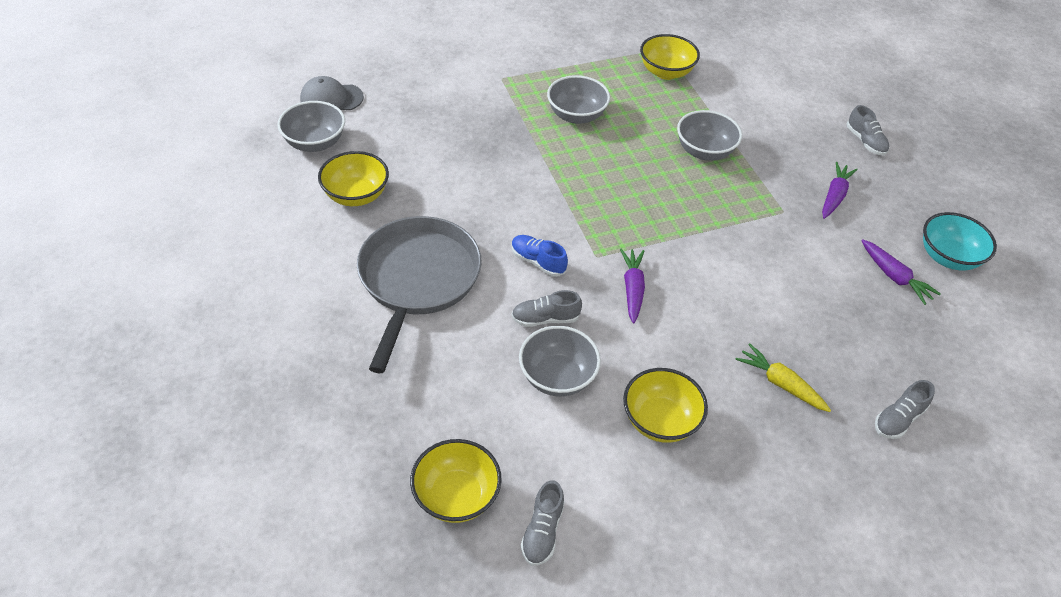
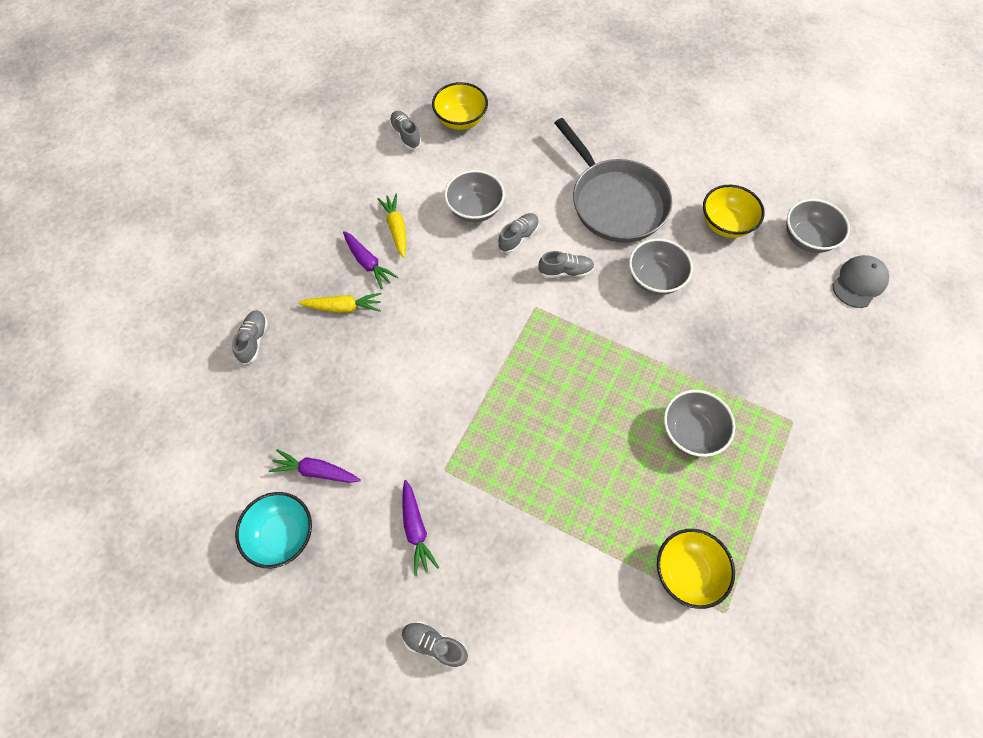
camera: 140 degrees right, 15 degrees up
(537, 261) = (565, 271): blue shoe -> grey shoe
(632, 289) = (489, 300): purple carrot -> purple carrot (368, 263)
(660, 421) = (396, 229): yellow bowl -> yellow carrot
(704, 151) = (558, 485): grey bowl -> grey bowl (655, 279)

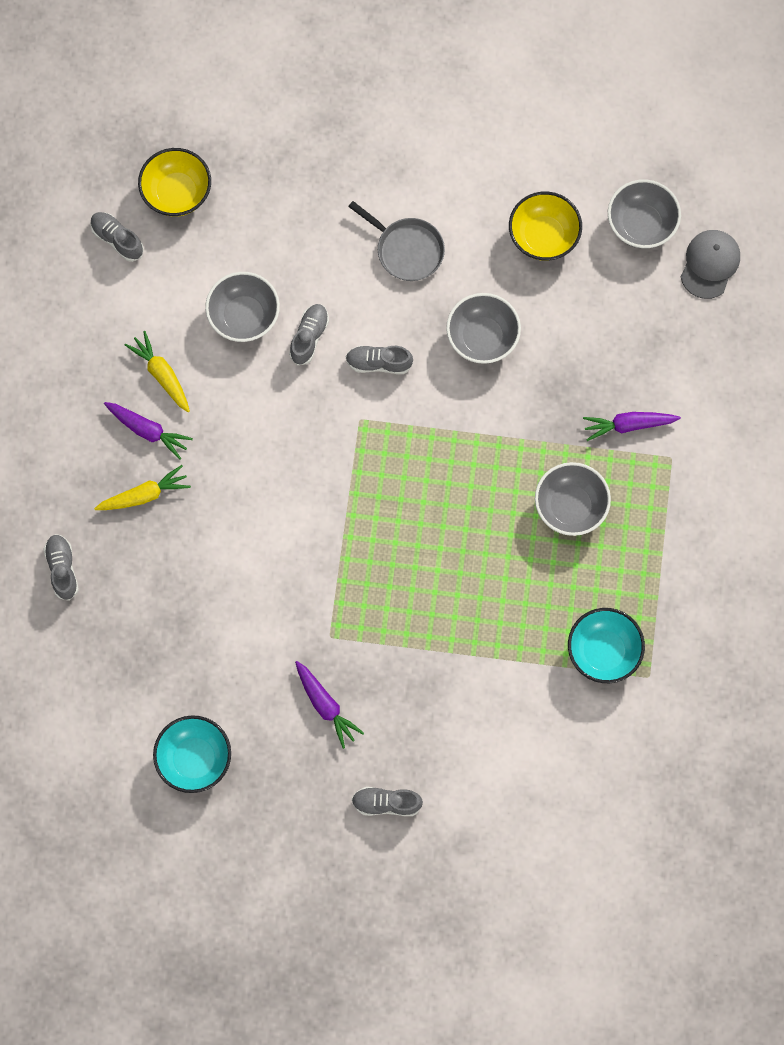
camera: 20 degrees left, 10 degrees up
(316, 471) = (199, 685): purple carrot -> purple carrot (629, 425)
(565, 271) = (378, 363): grey shoe -> grey shoe turned 150 degrees counterclockwise
(615, 202) = (407, 250): grey pan -> grey pan, size x0.55
(687, 572) = (603, 651): yellow bowl -> turquoise bowl

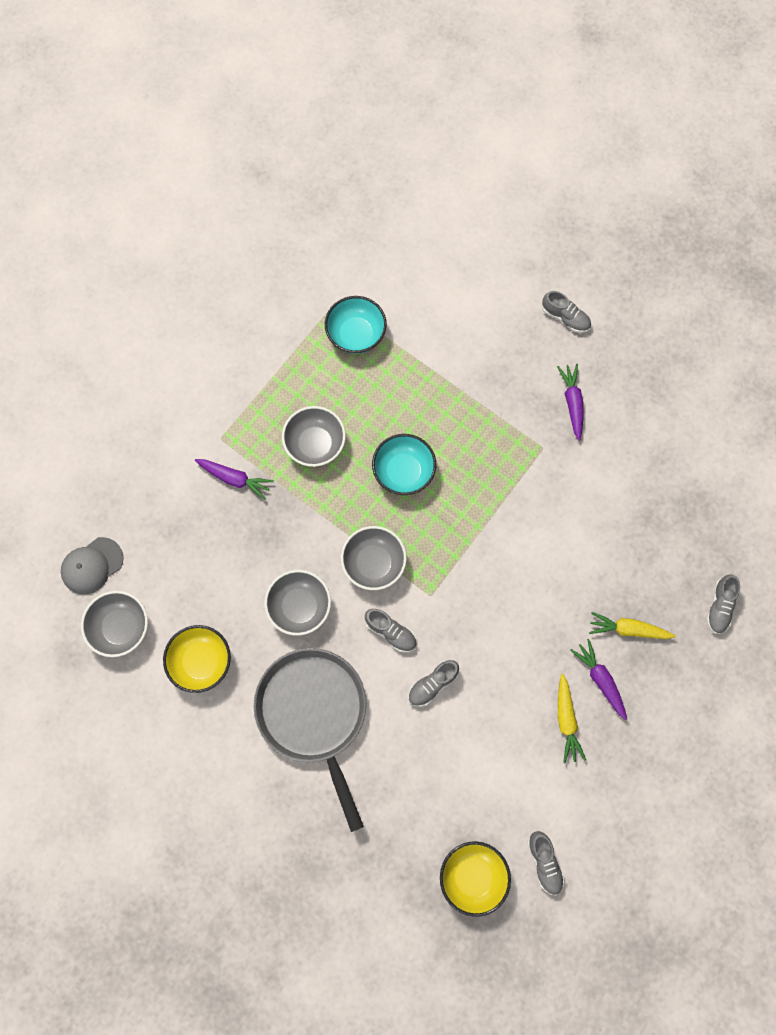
camera: 150 degrees left, 0 degrees up
(194, 759) = (685, 417): turquoise bowl -> turquoise bowl (403, 472)
(244, 316) = (475, 731): grey bowl -> grey bowl (374, 563)
(407, 250) = (314, 713): grey pan -> grey pan, size x1.81

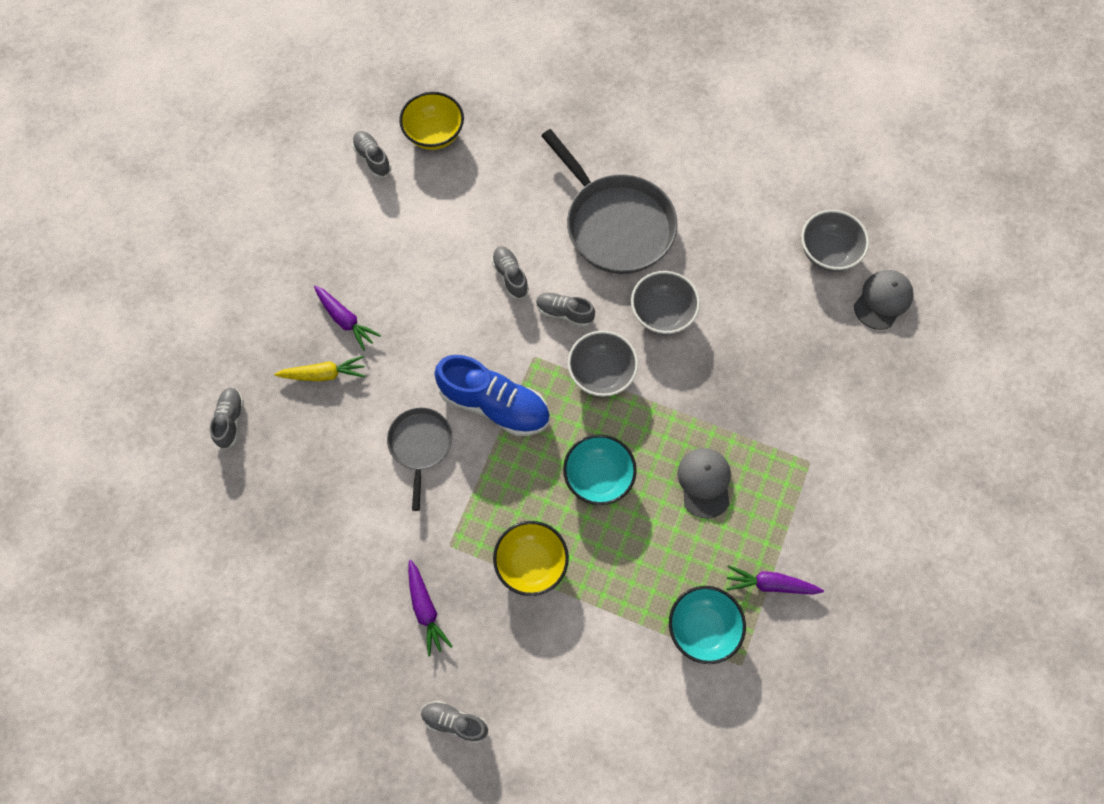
camera: 165 degrees right, 5 degrees down
(201, 661) = (738, 242): yellow bowl -> yellow bowl (531, 563)
(235, 479) = (776, 422): purple carrot -> purple carrot (770, 584)
(315, 444) = (704, 482): grey bowl -> grey cap
(432, 684) = (510, 276): grey shoe -> grey shoe turned 60 degrees counterclockwise
(477, 559) = (494, 405): none -> blue shoe
(551, 539) = (420, 445): none -> grey pan
(566, 720) = (373, 276): yellow carrot -> none

